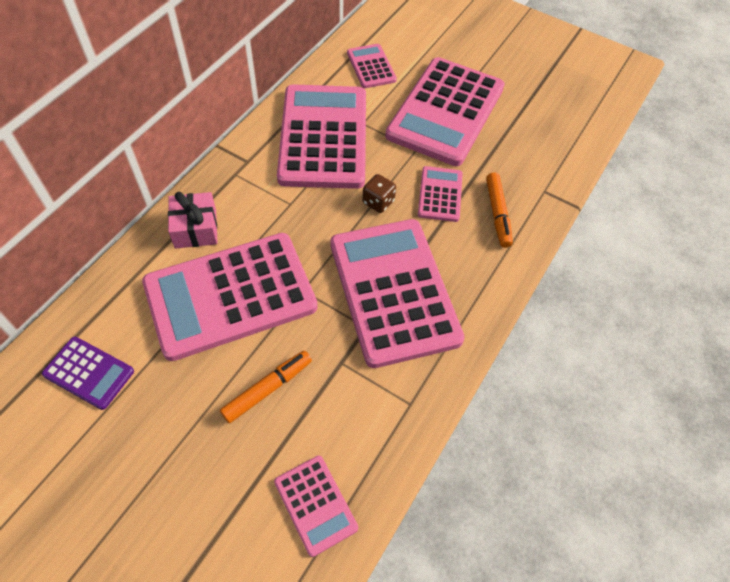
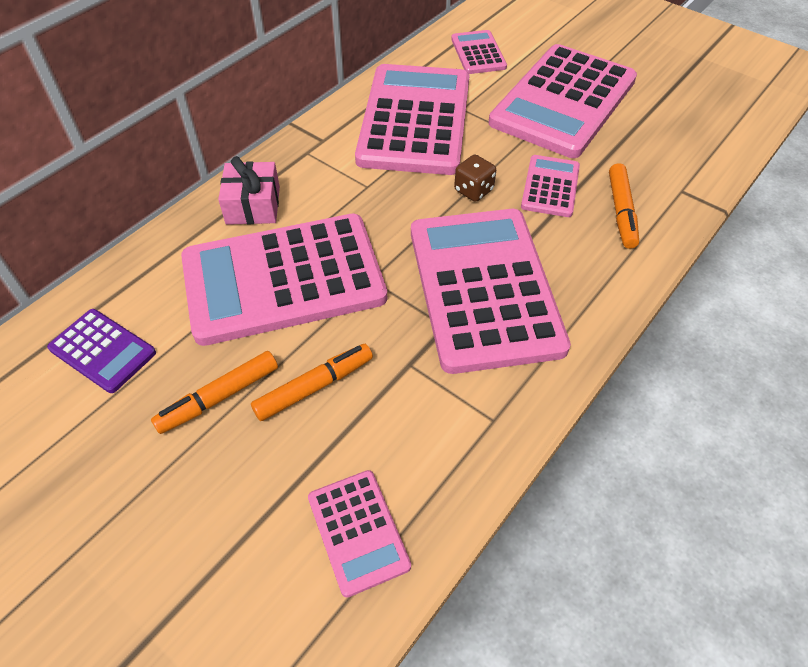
camera: 10 degrees right, 5 degrees down
(192, 405) = (219, 397): none -> orange marker

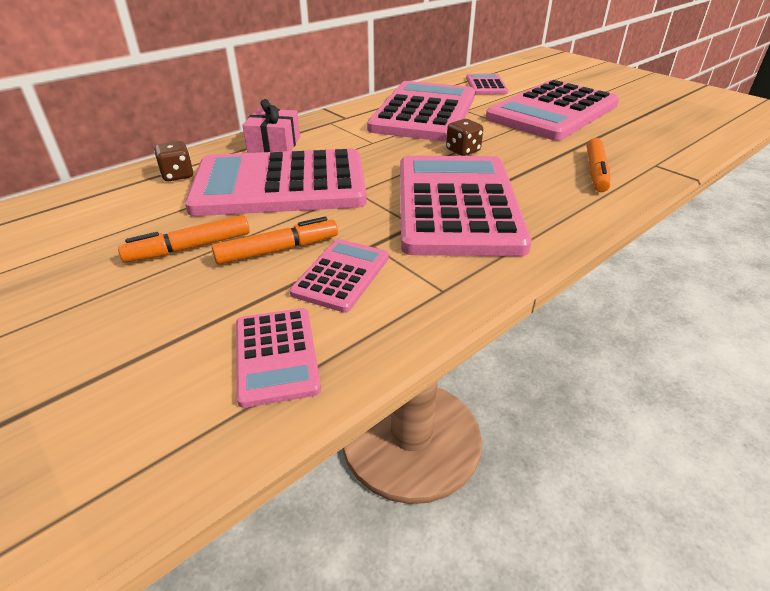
camera: 10 degrees right, 15 degrees down
(102, 351) = (107, 211): purple calculator -> none
(158, 278) = (178, 175): none -> brown dice
(550, 186) = (532, 154): pink calculator -> pink calculator (341, 275)

